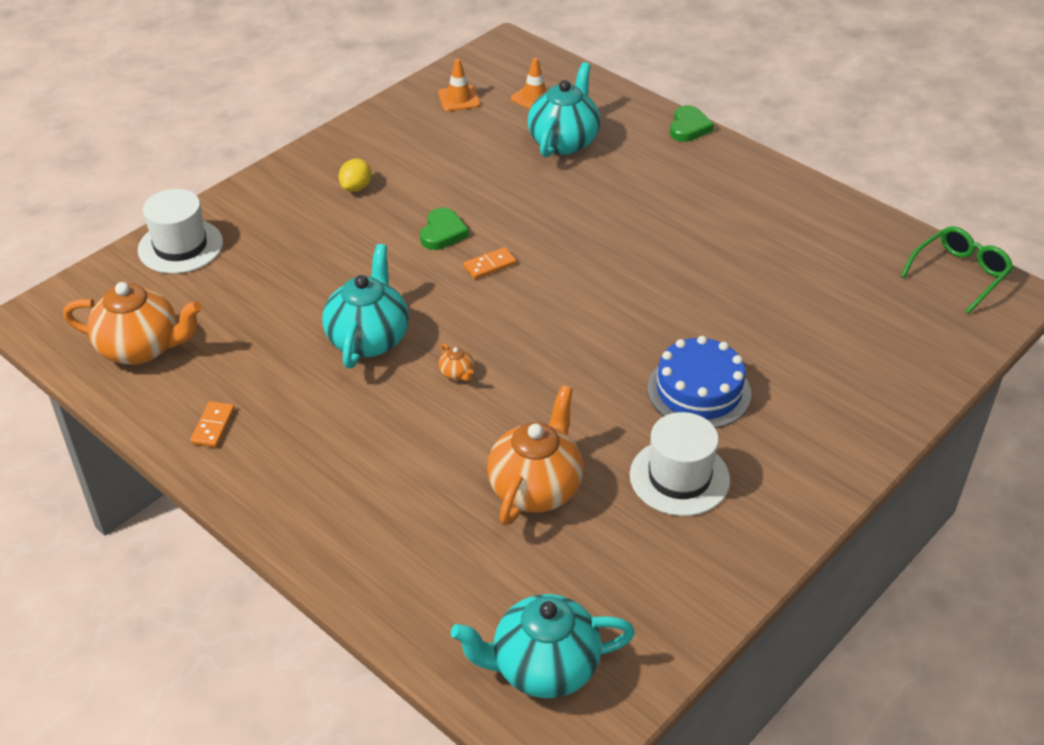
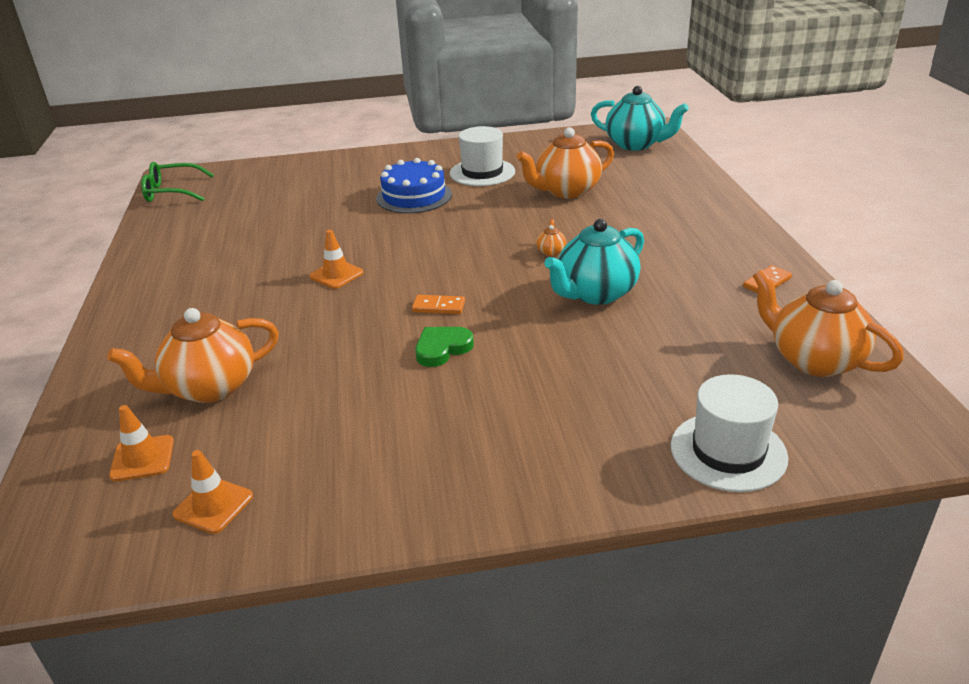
camera: 140 degrees left, 10 degrees down
(356, 187) = (471, 435): yellow lemon -> none
(564, 141) = (210, 387): turquoise teapot -> orange teapot
(619, 256) = (336, 275): none -> orange traffic cone
(689, 127) = (94, 348): green heart -> none

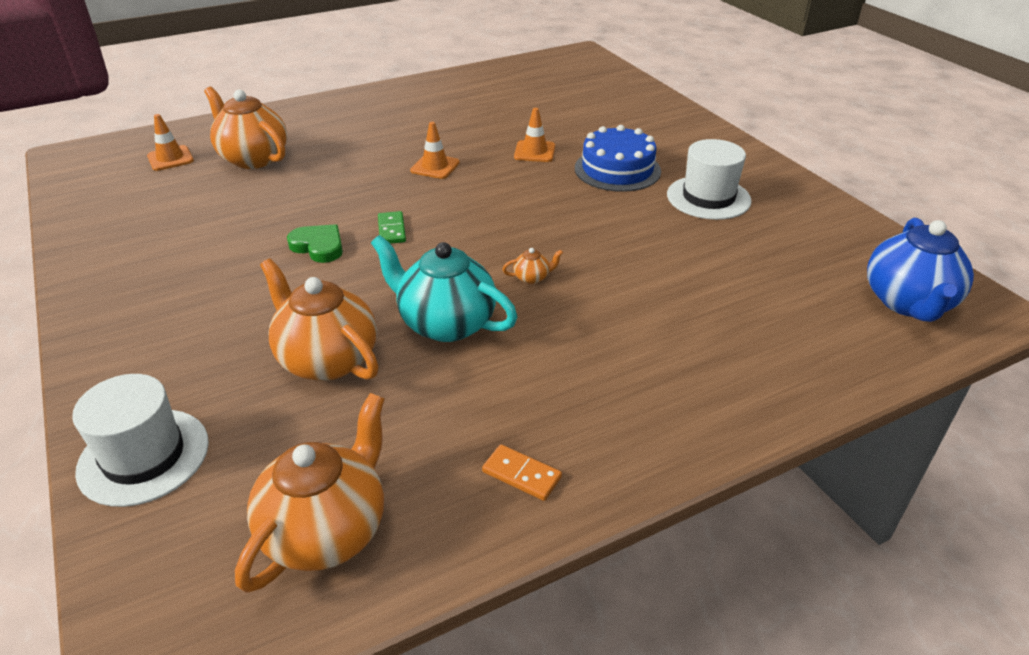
camera: 70 degrees right, 5 degrees up
(172, 192) = (552, 61): green glasses -> none
(213, 505) = (116, 196): orange traffic cone -> orange traffic cone (534, 152)
(438, 307) = (392, 230): orange domino -> green domino
(566, 191) = (700, 265): orange teapot -> orange teapot (327, 359)
(635, 144) = (908, 302): turquoise teapot -> blue teapot

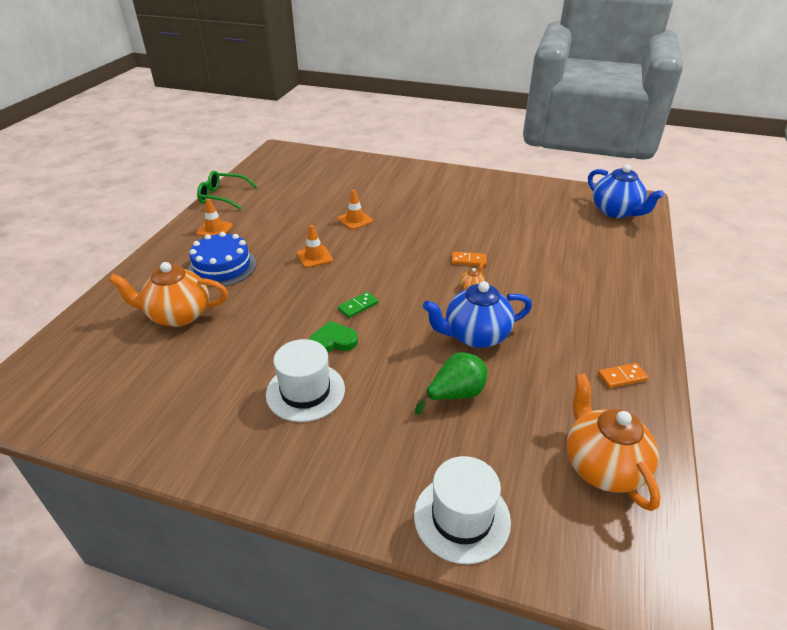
camera: 45 degrees left, 0 degrees up
(170, 158) = (106, 351): orange traffic cone -> orange traffic cone (215, 229)
(327, 359) = (455, 394): orange teapot -> green pear
(392, 230) = (358, 306): green domino -> green domino turned 75 degrees counterclockwise
(446, 323) = (475, 336): turquoise teapot -> blue teapot
(453, 77) = (222, 196): none -> green glasses
(581, 250) = (468, 260): none -> orange domino
(617, 169) = (413, 209): blue cake -> blue cake (222, 267)
(708, 198) = (476, 203): white hat -> white hat (305, 391)

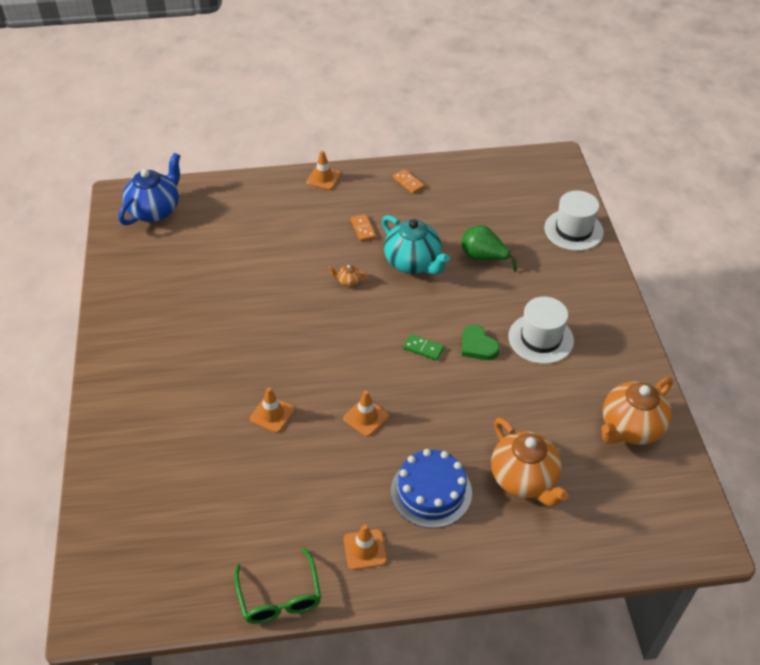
camera: 115 degrees left, 10 degrees up
(468, 260) = (305, 295): orange domino -> orange domino (363, 229)
(475, 336) = (413, 263): blue teapot -> turquoise teapot
(602, 466) = (493, 183): orange teapot -> orange teapot (630, 427)
(645, 312) = (323, 178): none -> orange traffic cone

